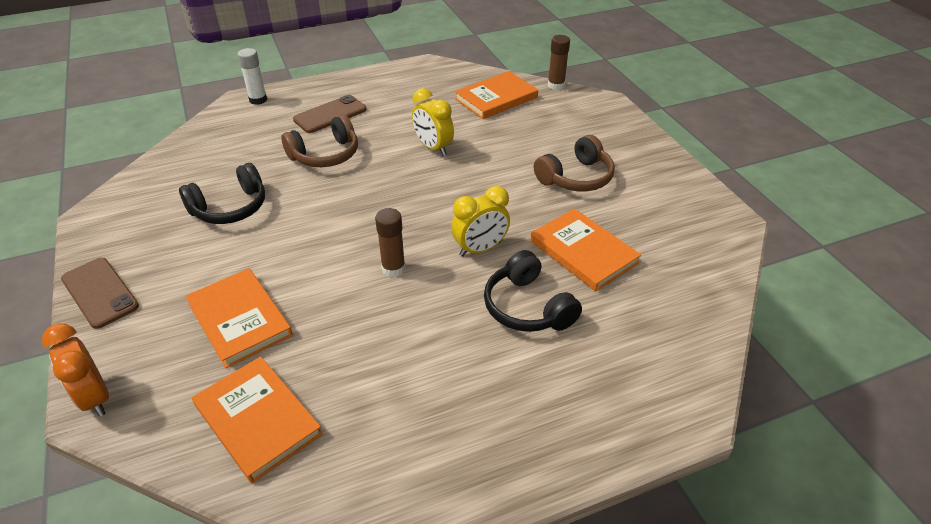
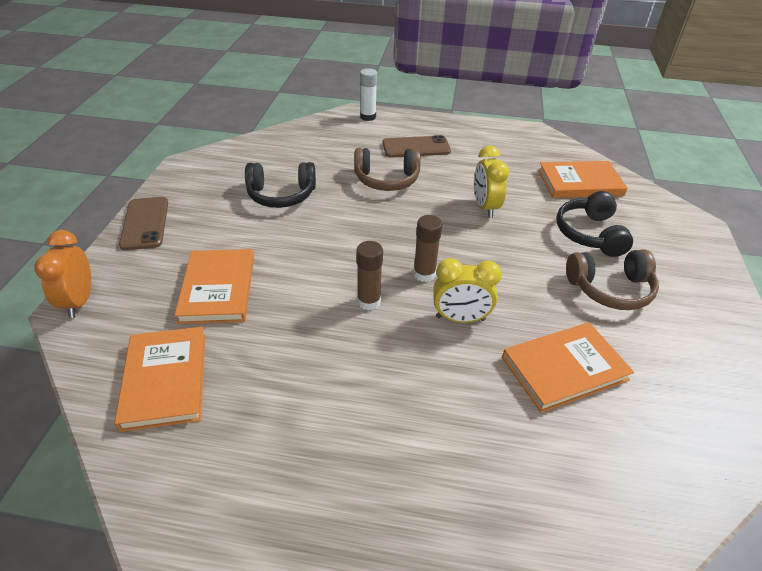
camera: 30 degrees right, 0 degrees up
(527, 307) = (465, 397): black headphones -> black headphones (590, 234)
(556, 85) = (653, 191): brown glue stick -> brown glue stick (424, 274)
(583, 252) = (564, 368): orange book -> orange book turned 75 degrees clockwise

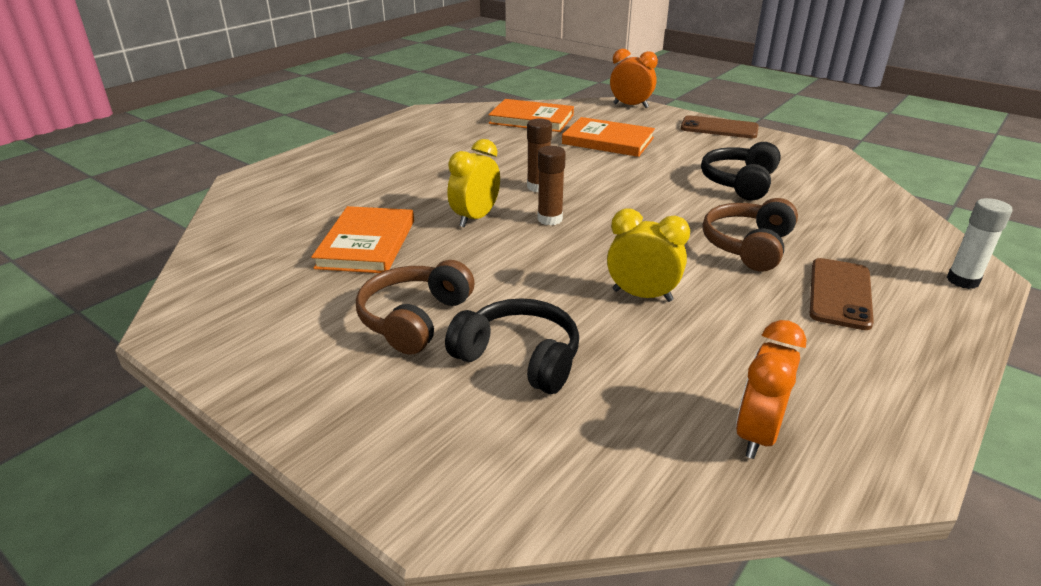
camera: 120 degrees right, 10 degrees down
(554, 159) = (756, 434): none -> orange clock
(580, 183) = (657, 424): orange book -> none

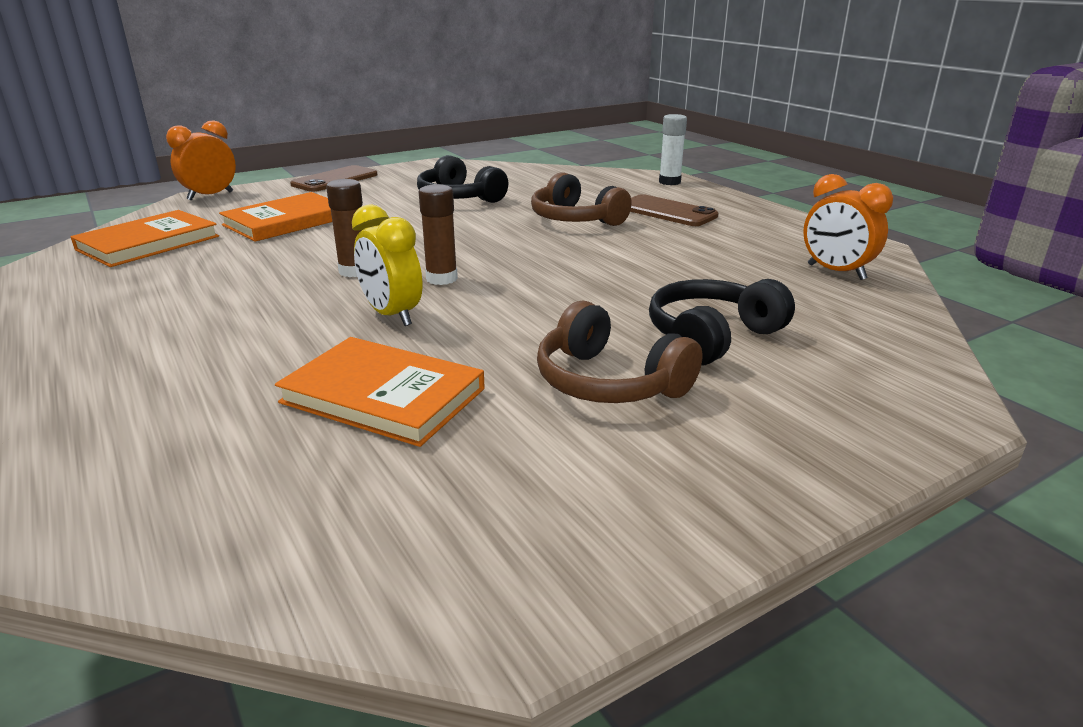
camera: 70 degrees left, 5 degrees down
(642, 295) = (629, 269): yellow clock -> none

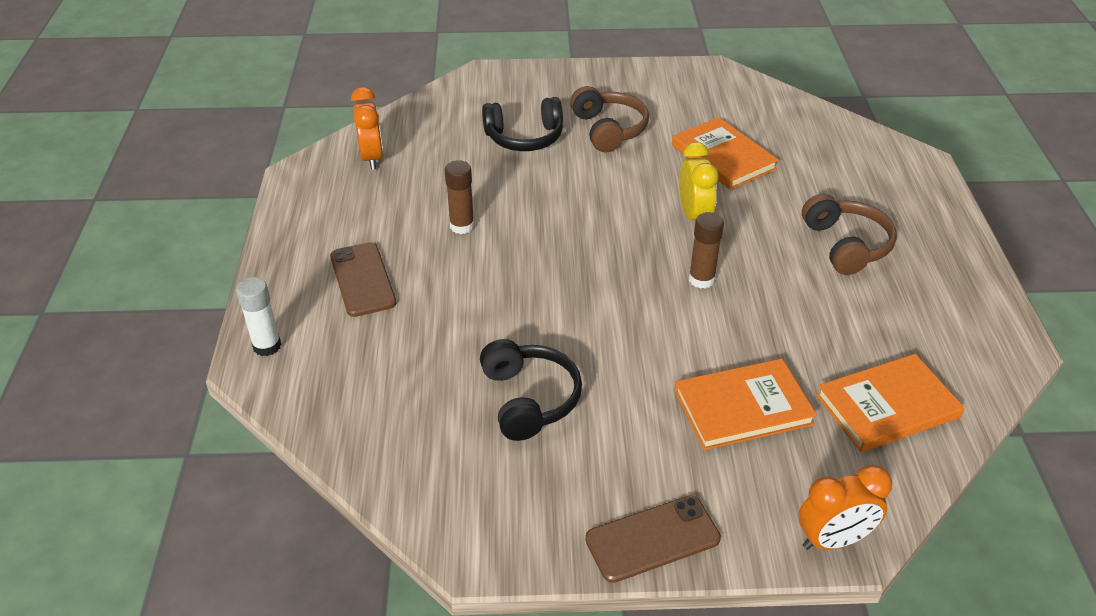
camera: 150 degrees left, 15 degrees up
(441, 279) = (640, 245): brown glue stick -> brown glue stick (462, 226)
(575, 219) = (459, 298): brown headphones -> brown headphones (846, 245)

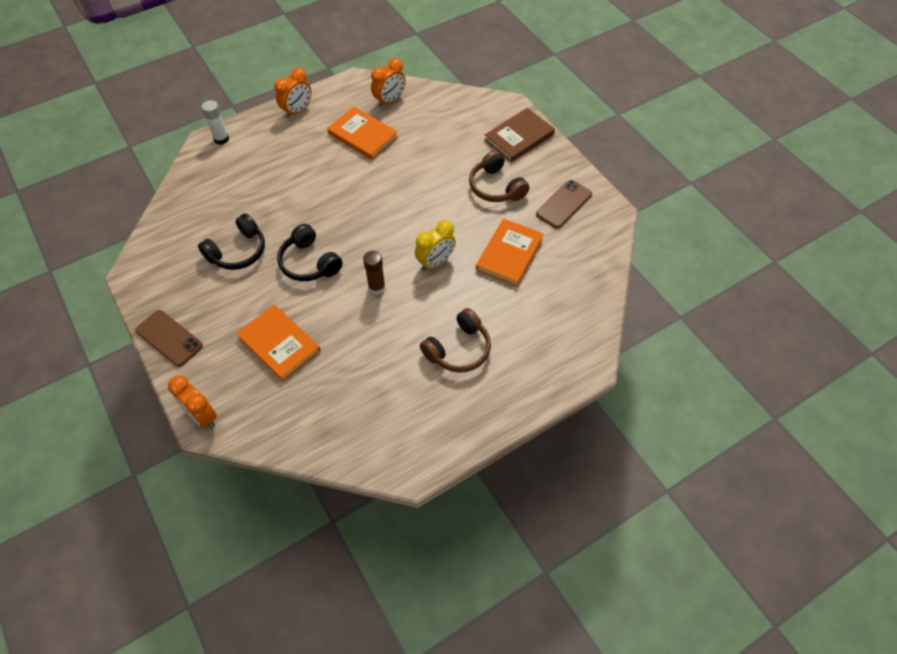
camera: 60 degrees right, 15 degrees up
(295, 246) = (297, 111): none -> orange clock
(362, 279) = (288, 148): brown phone -> brown phone (564, 204)
(462, 226) = (355, 164): brown glue stick -> none
(524, 137) = (457, 153): black headphones -> black headphones (309, 263)
(543, 86) = (519, 137): none -> brown book
(609, 129) = (496, 187): brown headphones -> brown headphones turned 105 degrees clockwise
(887, 406) = (317, 413): orange book -> orange book (363, 135)

